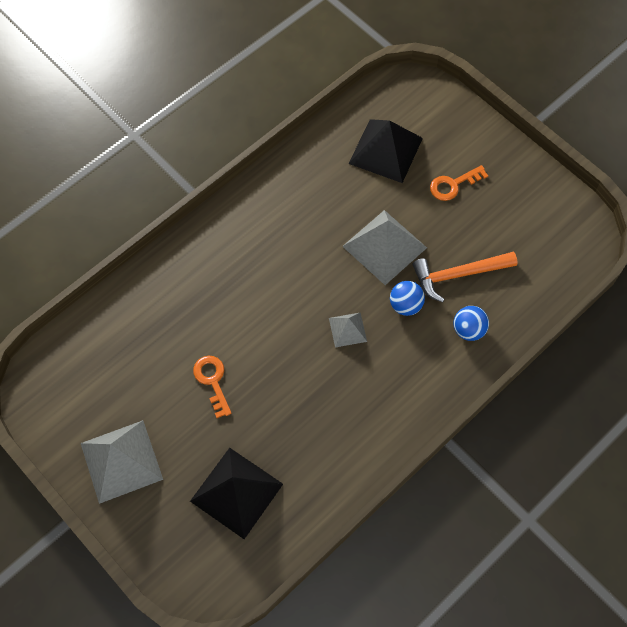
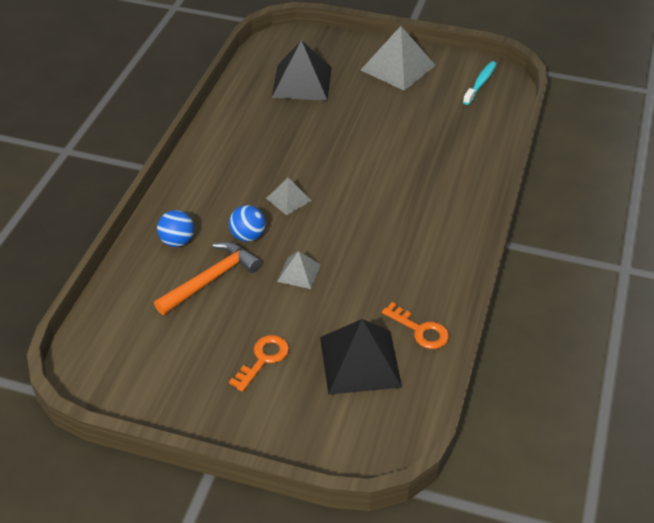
camera: 150 degrees right, 20 degrees down
(60, 389) = (480, 83): none -> turquoise toothbrush
(212, 381) = (373, 128): orange key -> orange key (420, 330)
(384, 246) = (299, 273): grey pyramid -> grey pyramid, size x0.52

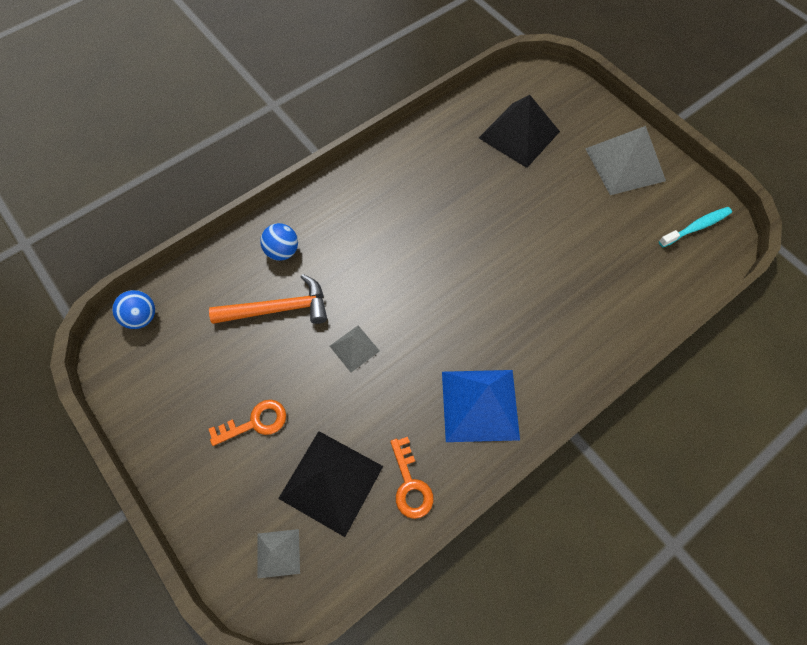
camera: 35 degrees right, 20 degrees up
(248, 236) = (342, 281): blue ball -> blue ball (142, 317)
(288, 199) = (407, 261): grey pyramid -> grey pyramid (278, 553)
(426, 258) = (480, 405): none -> blue pyramid

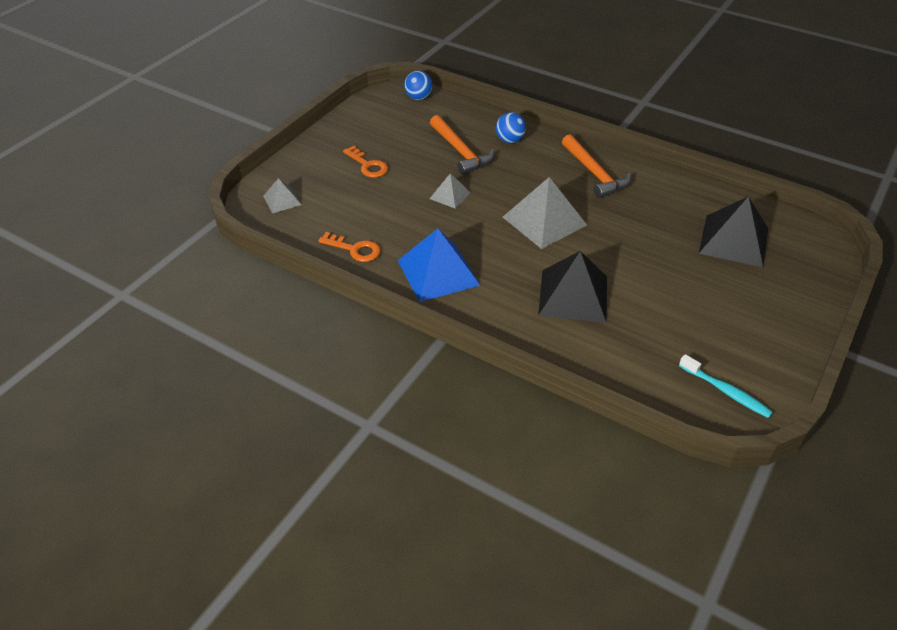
camera: 70 degrees right, 20 degrees down
(331, 482) = (340, 211): black pyramid -> black pyramid (573, 295)
(378, 197) = (594, 173): none -> orange hammer
(410, 484) = (355, 249): orange key -> orange key turned 120 degrees counterclockwise
(624, 164) = (763, 322): grey pyramid -> grey pyramid (544, 221)

